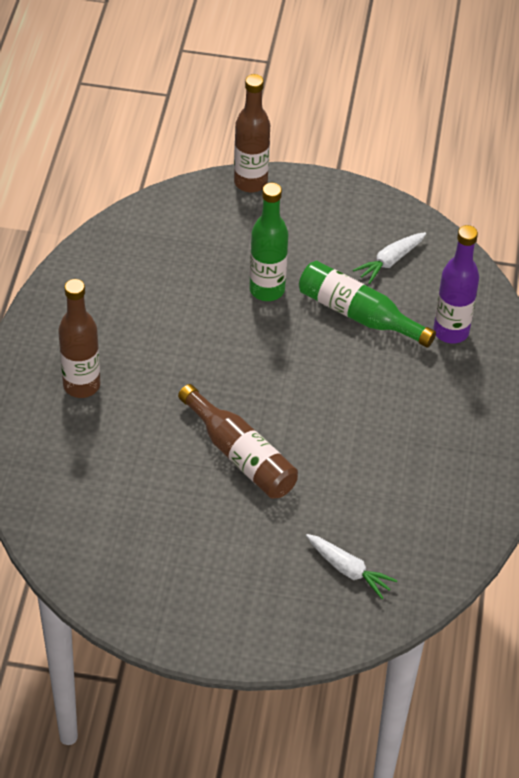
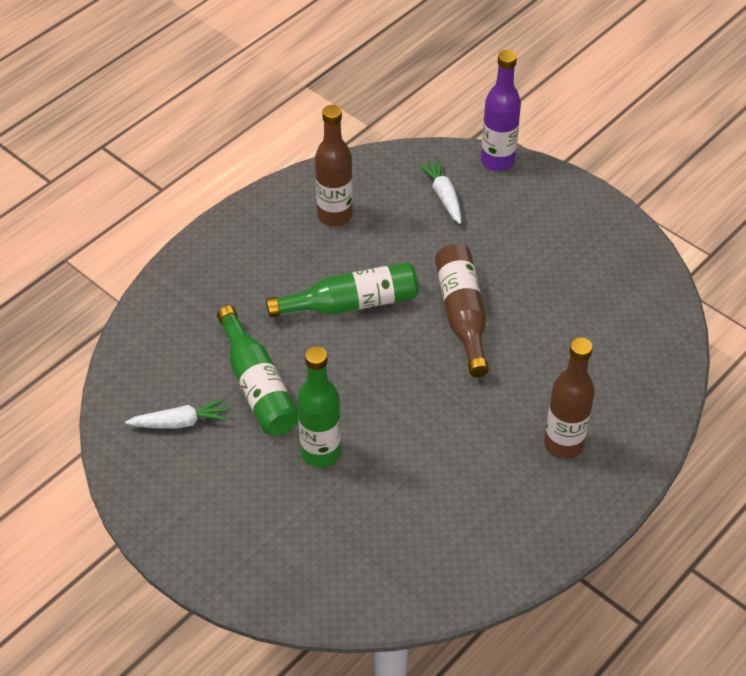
camera: 145 degrees left, 0 degrees up
(250, 182) = (237, 587): brown bottle -> brown bottle (335, 215)
(343, 418) = (351, 303): none -> green bottle
(451, 331) = (192, 330): purple bottle -> purple bottle (497, 161)

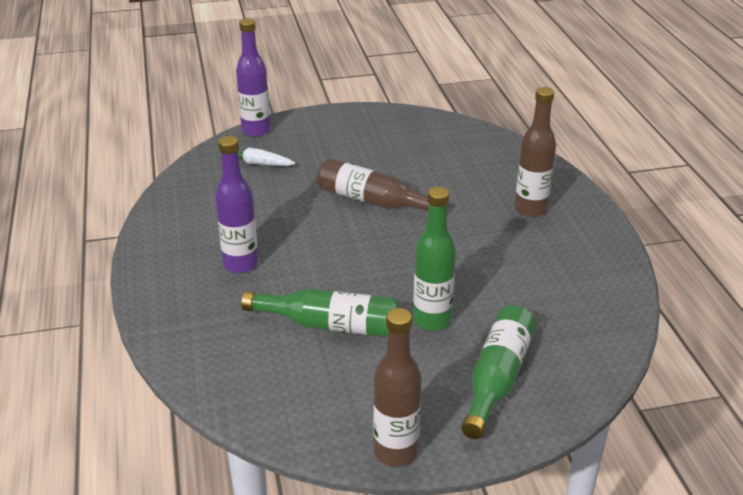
camera: 55 degrees left, 15 degrees down
(181, 422) = (321, 386): white carrot -> none
(287, 280) = (241, 264): none -> purple bottle
(335, 215) = (209, 215): brown bottle -> brown bottle (396, 452)
(351, 303) = (303, 244): green bottle -> green bottle (497, 378)

